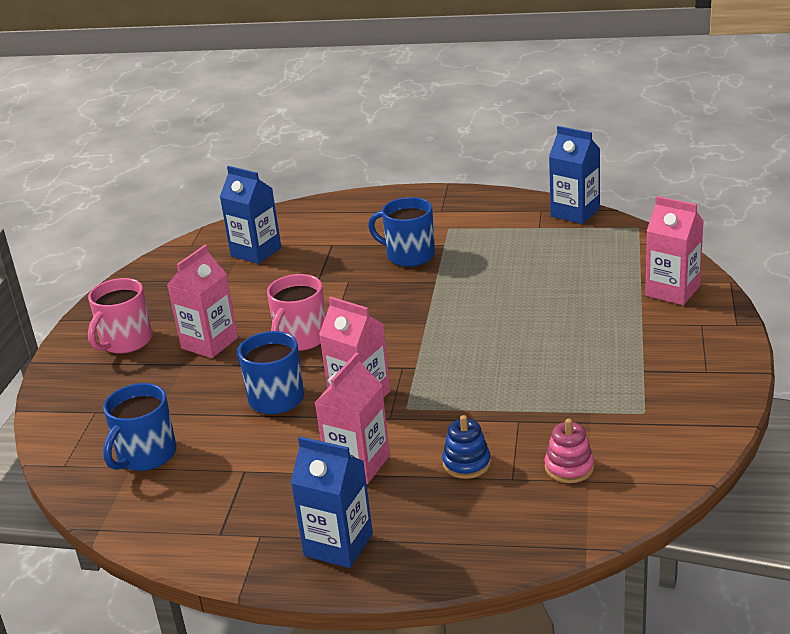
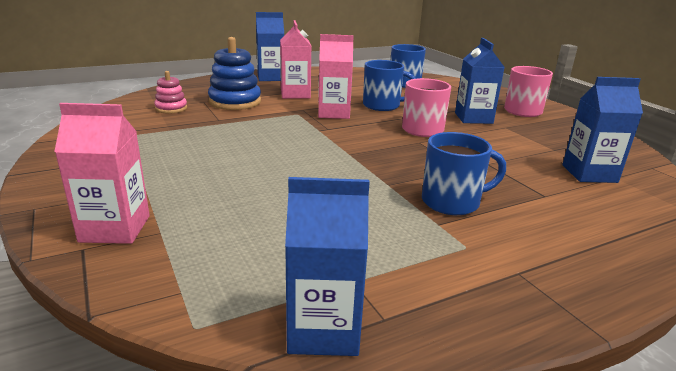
camera: 140 degrees right, 5 degrees down
(209, 343) = (473, 118): pink carton -> blue carton
(466, 463) = (235, 102): blue stacking toy -> blue stacking toy, size x1.76

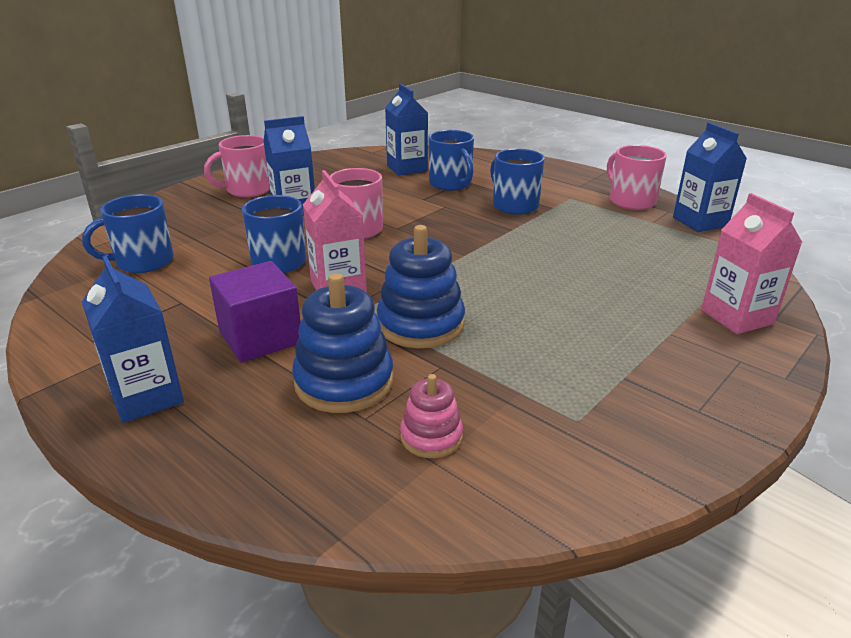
camera: 110 degrees left, 5 degrees up
(265, 123) = (420, 324): none -> blue stacking toy
(295, 94) = (260, 337): pink carton -> purple cube
(438, 296) = (631, 201): none -> pink mug
(532, 185) = (451, 184): none -> blue mug

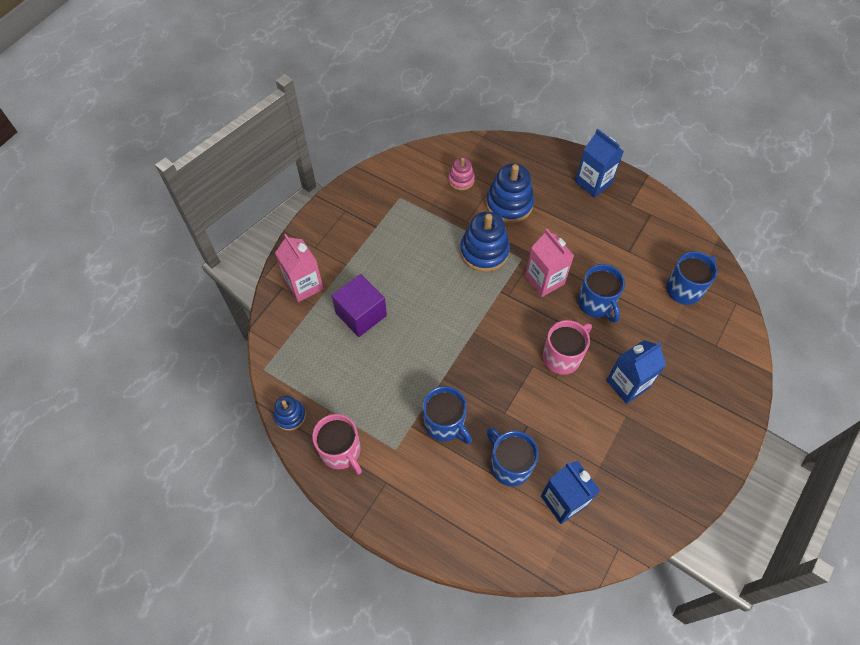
camera: 170 degrees right, 30 degrees up
(247, 190) = (690, 418): pink mug -> none
(260, 337) = (565, 228): purple cube -> purple cube (361, 314)
(700, 222) = (290, 416): blue carton -> blue stacking toy

